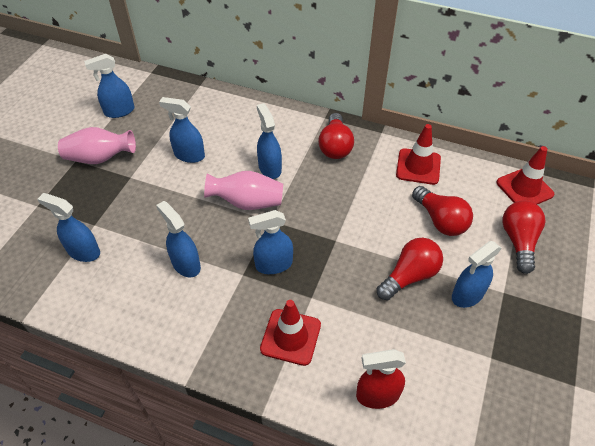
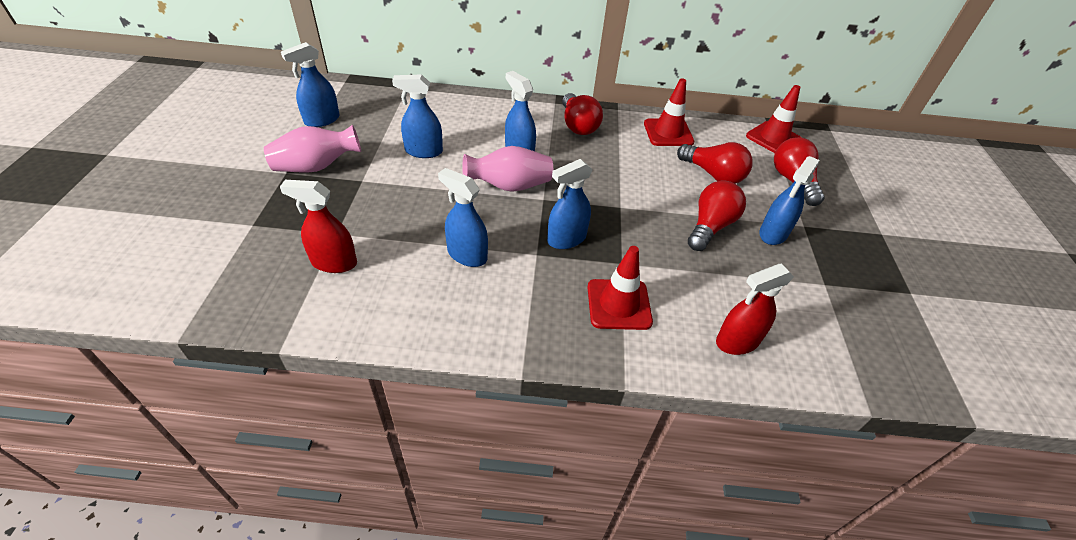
camera: 20 degrees left, 5 degrees down
(83, 251) = (334, 262): blue spray bottle -> red spray bottle

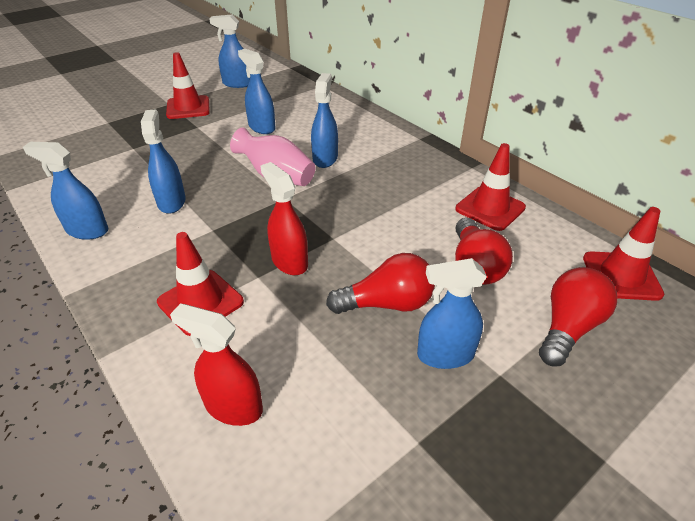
camera: 50 degrees right, 5 degrees down
(316, 167) = (188, 108): pink vase -> red traffic cone
(334, 262) = (104, 162): red spray bottle -> red spray bottle (289, 261)
(566, 239) = (249, 233): blue spray bottle -> blue spray bottle (87, 230)
(578, 125) = (409, 163): red light bulb -> none

